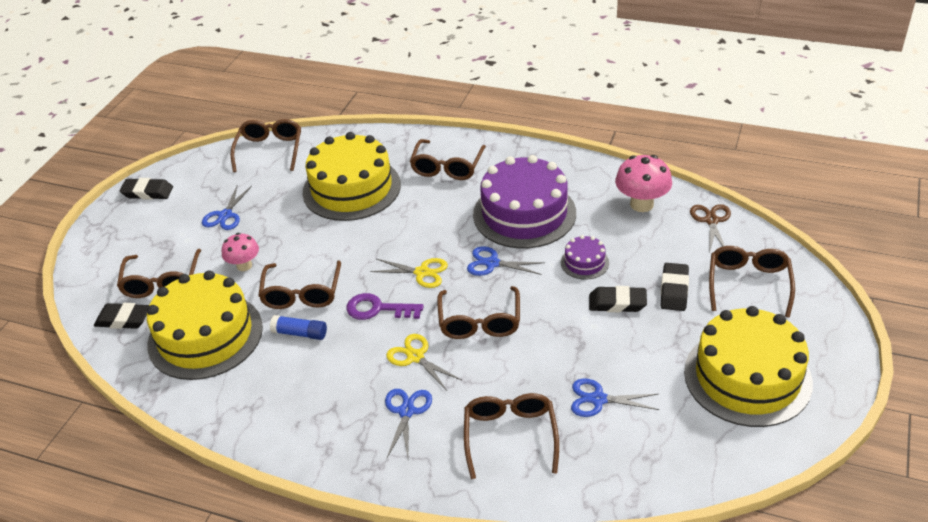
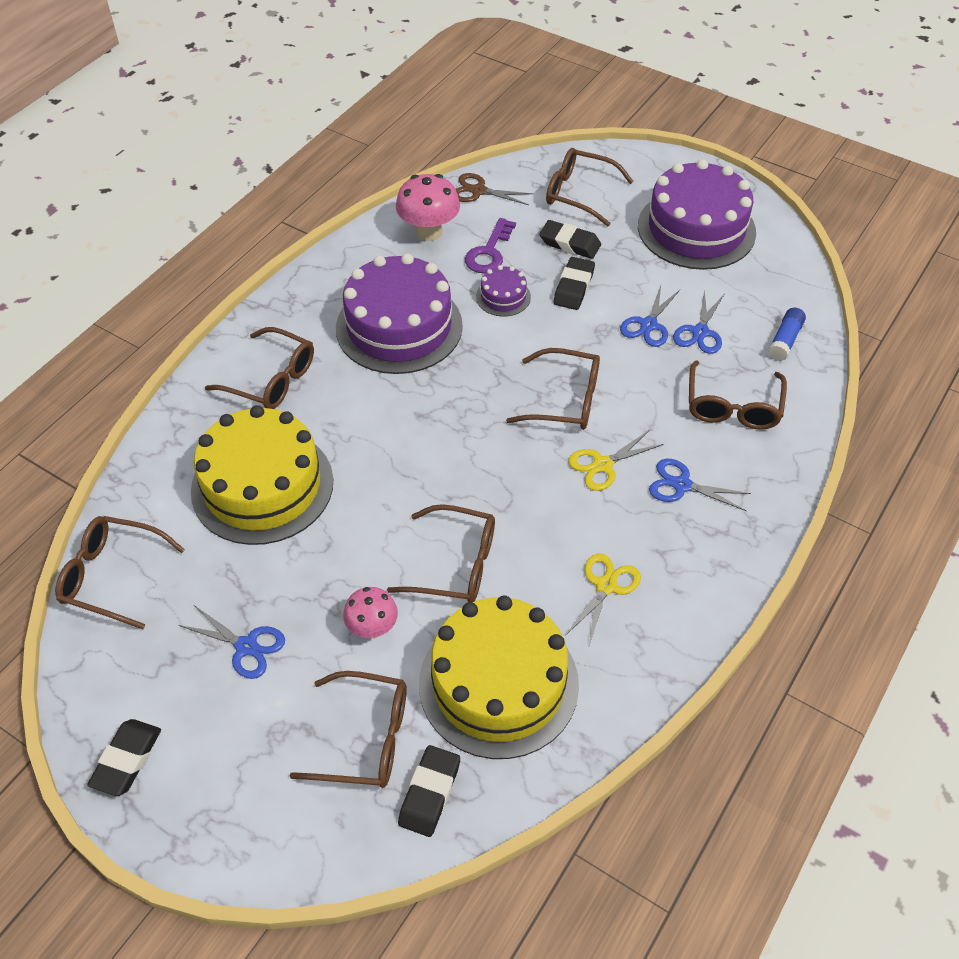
camera: 80 degrees left, 10 degrees up
(300, 333) = (529, 573): blue glue stick -> blue glue stick (785, 340)
(378, 309) = (512, 489): purple key -> purple key (489, 252)
(422, 272) = (464, 437): yellow scissors -> yellow scissors (606, 586)
(492, 263) = (474, 371): blue scissors -> blue scissors (648, 325)
(510, 436) = (733, 406): brown glasses -> brown glasses turned 90 degrees counterclockwise
(747, 377) = (696, 229): yellow cake -> purple cake

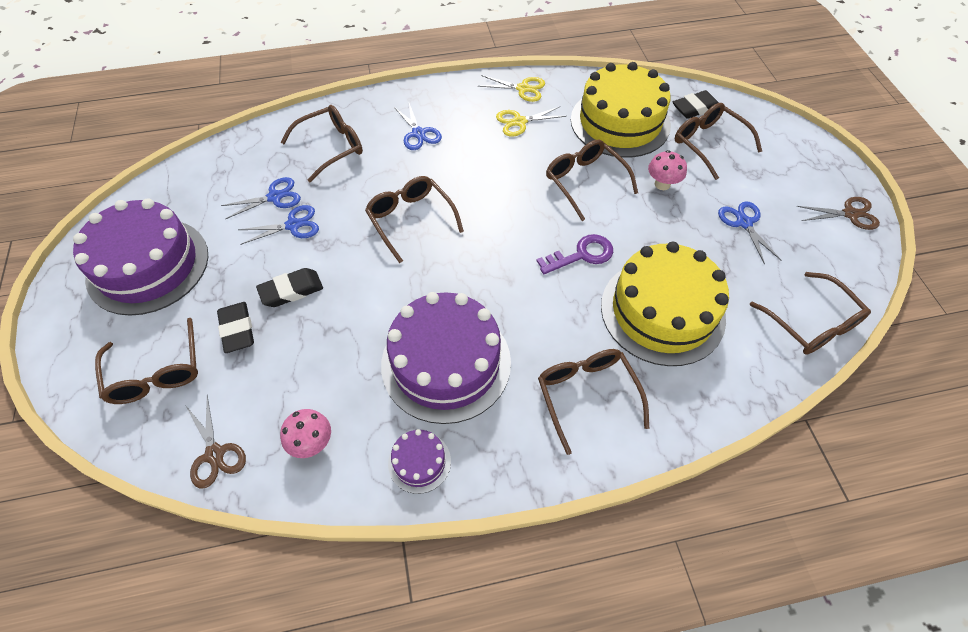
camera: 135 degrees left, 5 degrees up
(127, 760) = (850, 214): black eraser -> brown scissors
(429, 232) = (312, 443): pink mushroom -> pink mushroom, size x0.65
(489, 252) = (299, 375): purple key -> purple key (581, 255)
(503, 297) = (345, 324): purple cake -> purple cake (419, 462)
(602, 465) = (443, 171): yellow scissors -> yellow scissors (523, 89)
(785, 340) = (243, 156): blue glue stick -> none

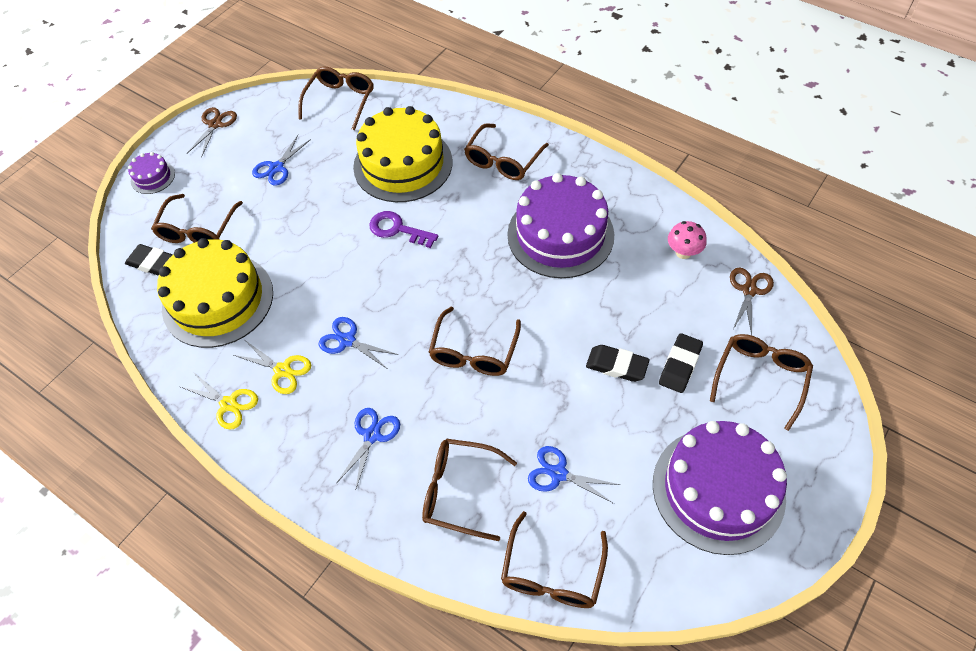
camera: 130 degrees left, 0 degrees up
(293, 225) = (567, 427): blue scissors -> blue scissors (347, 340)
(419, 462) = (629, 198): purple cake -> purple cake (153, 177)
(523, 89) = (228, 404): yellow scissors -> yellow scissors turned 150 degrees clockwise
(585, 182) = (318, 275): brown glasses -> brown glasses (552, 572)
(662, 184) = (276, 230): pink mushroom -> none
(850, 214) = (215, 124): brown scissors -> brown scissors turned 60 degrees clockwise

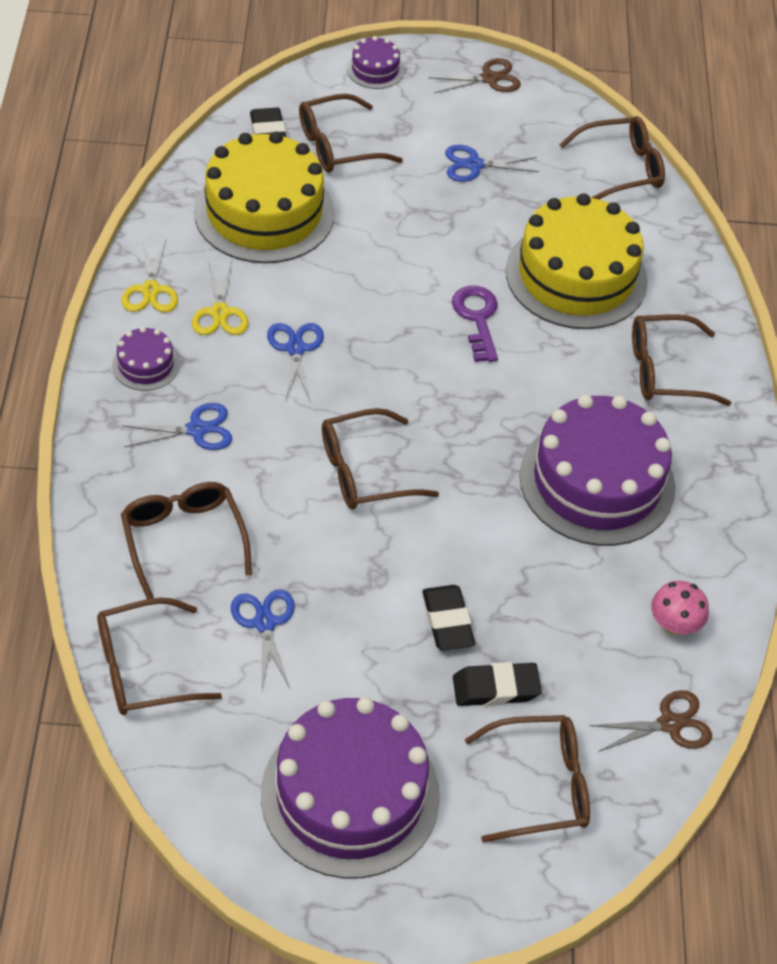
camera: 50 degrees right, 5 degrees down
(292, 440) = (145, 365): none -> purple cake

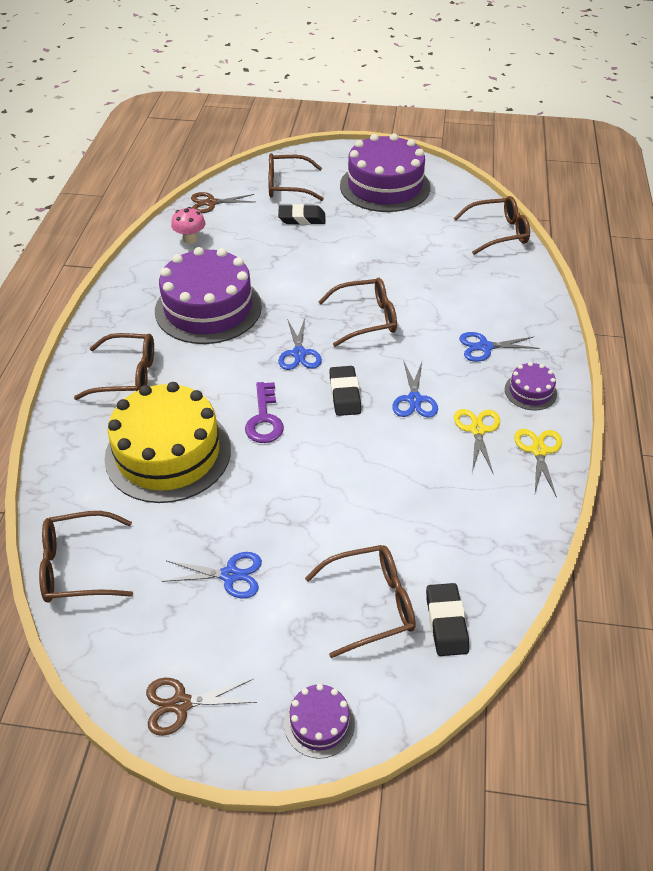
camera: 170 degrees left, 5 degrees down
(183, 539) = (484, 287): brown glasses -> none
(264, 212) = (445, 524): yellow cake -> none
(265, 623) = (431, 248): blue scissors -> blue scissors (299, 353)
(447, 621) = (323, 245): black eraser -> black eraser (344, 394)

